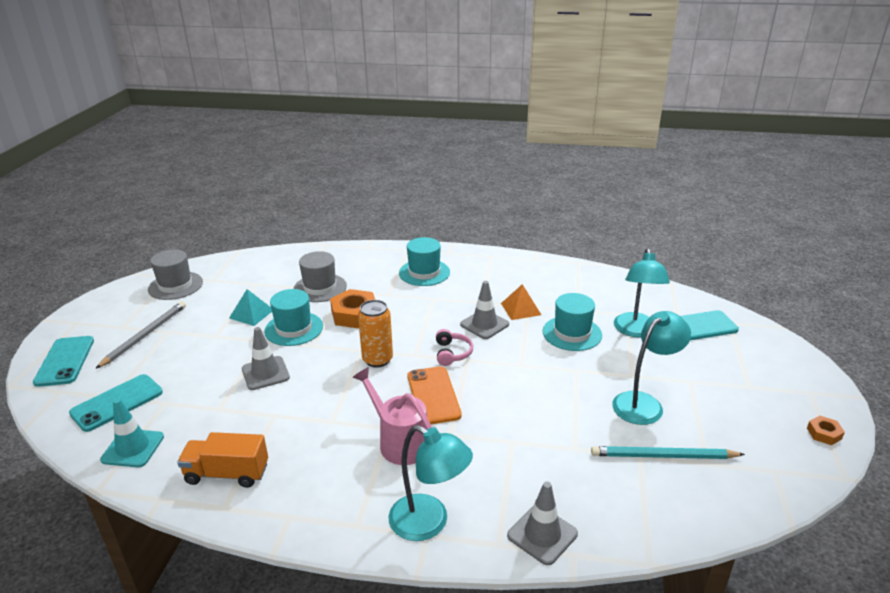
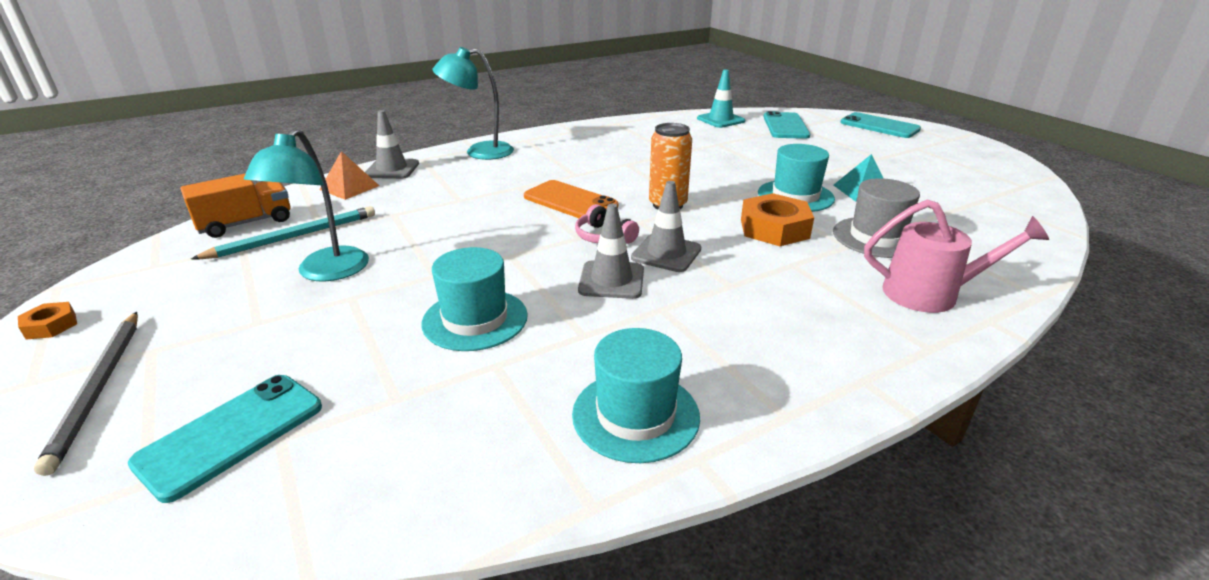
camera: 140 degrees right, 0 degrees up
(145, 335) = (884, 151): grey pencil -> grey pencil (99, 389)
(175, 286) = (991, 182): grey hat -> none
(227, 473) = (642, 130): orange truck -> orange truck (246, 223)
(265, 373) = (736, 166): grey traffic cone -> grey traffic cone (666, 253)
(399, 442) = (554, 171): pink watering can -> pink watering can (930, 294)
(424, 272) = (817, 317): turquoise hat -> turquoise hat (635, 415)
(521, 309) = (590, 324): orange pyramid -> orange pyramid (349, 187)
(636, 331) = (366, 368): turquoise lamp -> none

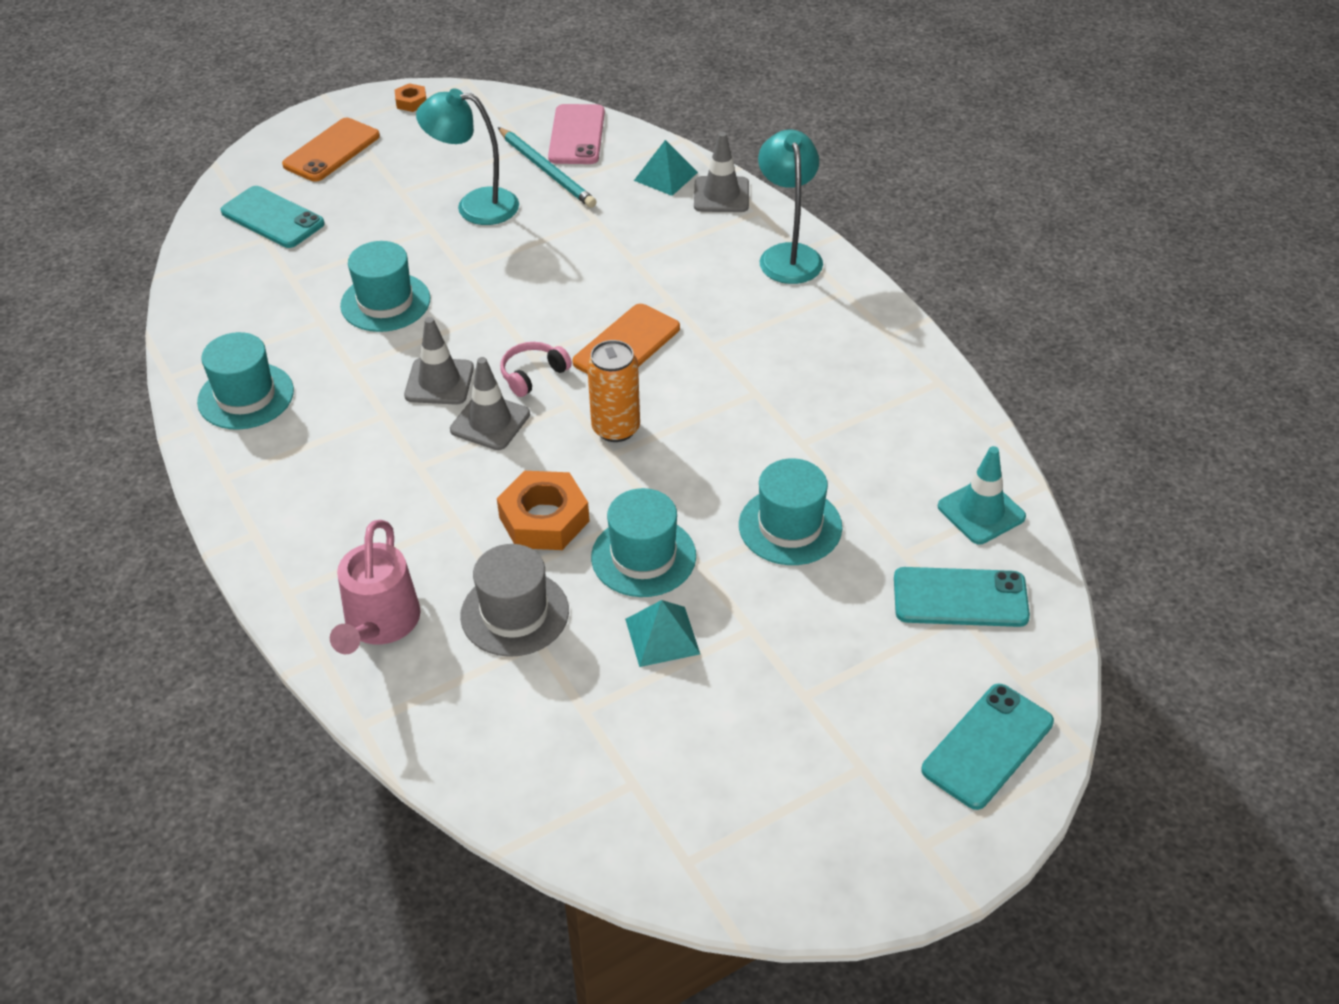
camera: 90 degrees right, 15 degrees up
(99, 389) = (331, 150): grey pencil -> orange phone
(246, 223) = (576, 135): orange truck -> pink phone
(349, 187) = (665, 176): orange pyramid -> turquoise pyramid
(749, 158) = (790, 526): none -> turquoise hat

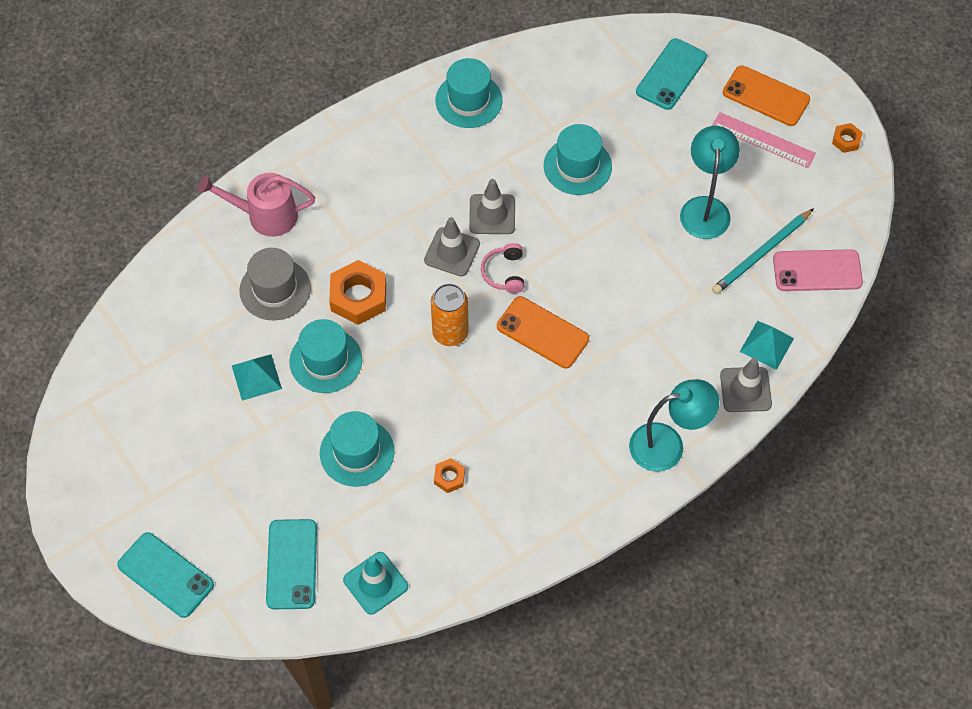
camera: 85 degrees right, 15 degrees up
(392, 157) = (763, 140): none -> pink ruler
(532, 374) = (504, 273): pink headphones -> pink headphones turned 135 degrees counterclockwise
(828, 437) = (449, 477): none -> orange nut

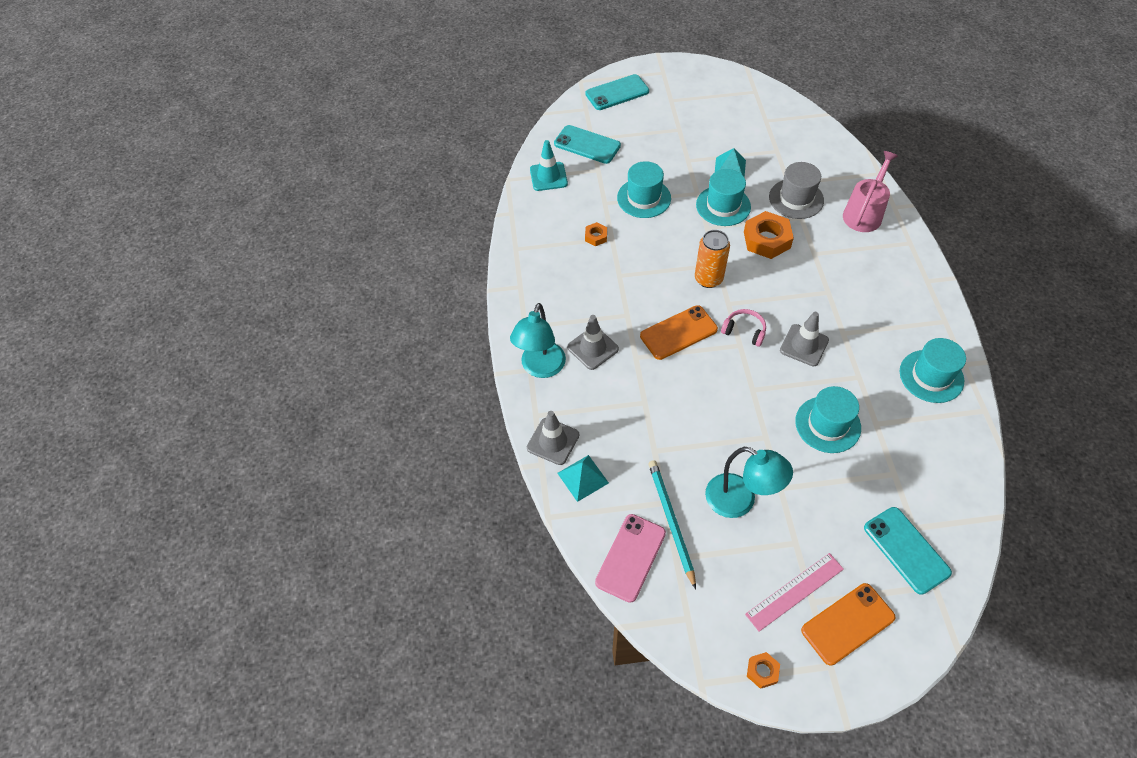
camera: 120 degrees right, 5 degrees down
(452, 252) = (780, 306): grey traffic cone -> grey traffic cone (593, 348)

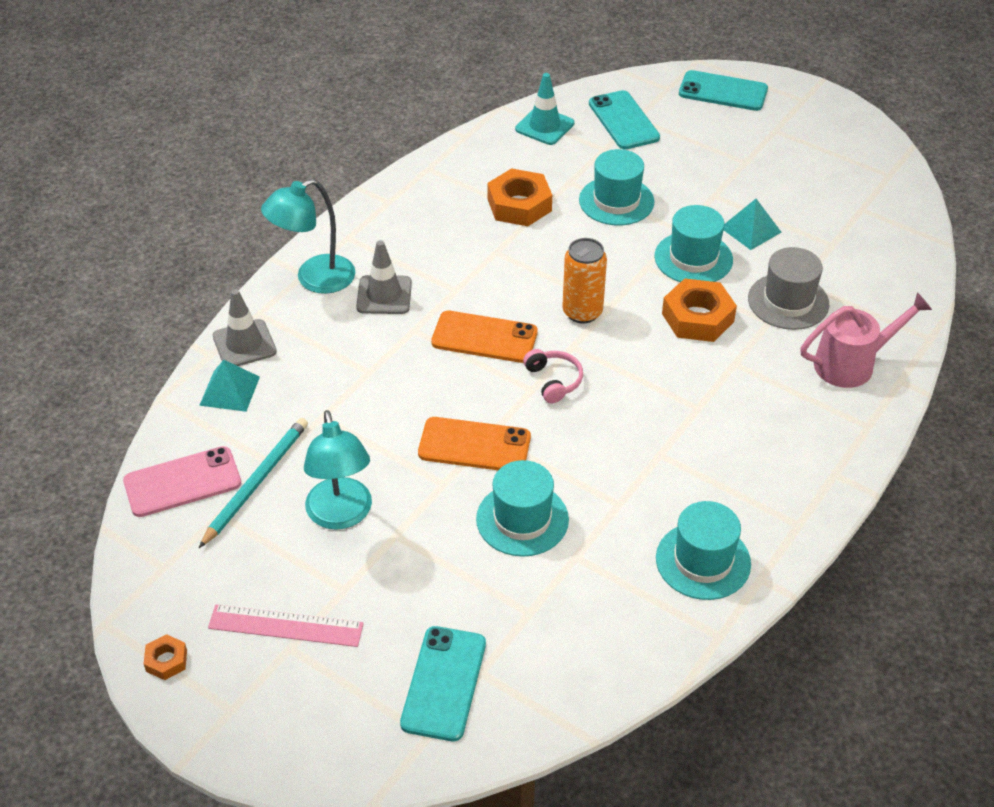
camera: 40 degrees right, 10 degrees down
(596, 236) = (519, 205): orange nut -> orange nut, size x1.97
(804, 345) = (599, 435): grey traffic cone -> none
(847, 624) = (296, 692): orange phone -> orange phone (474, 445)

